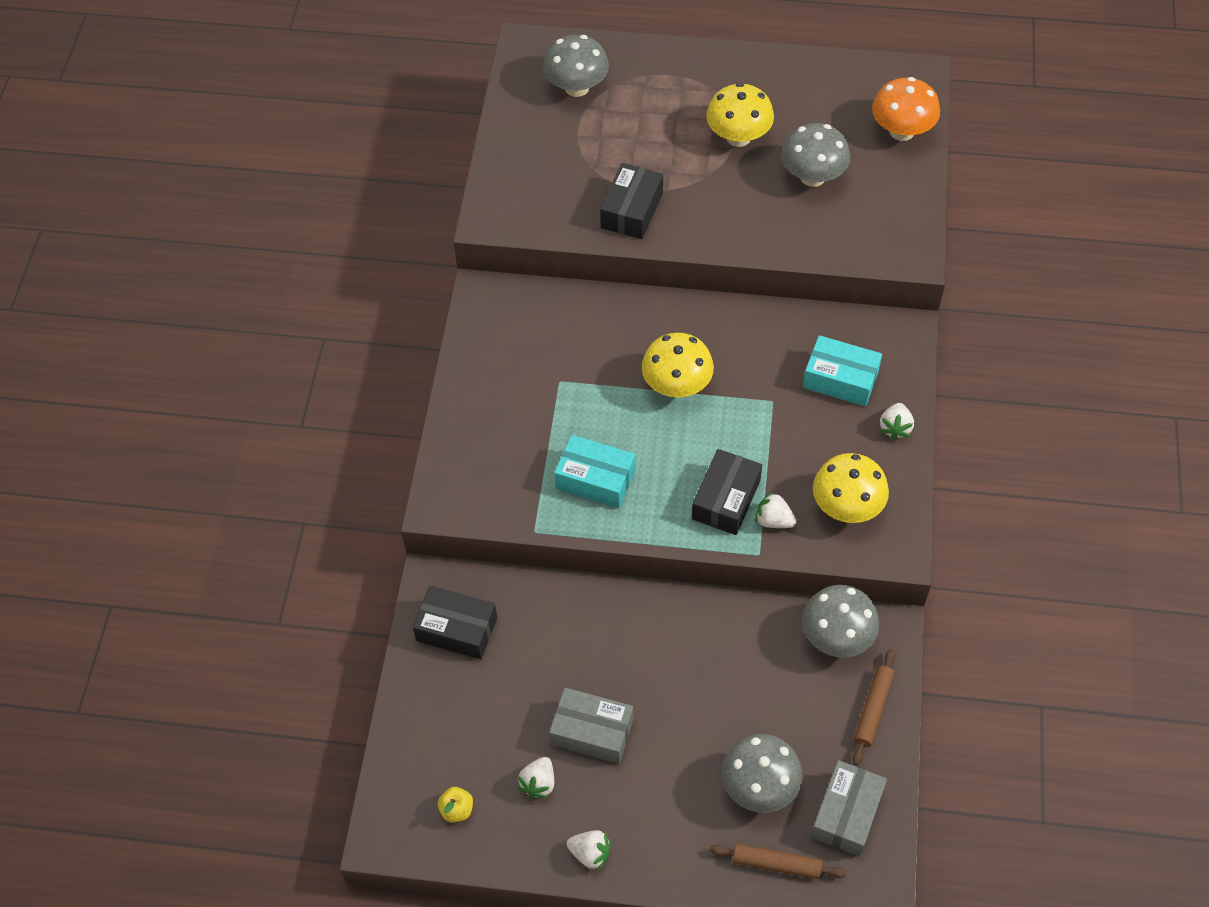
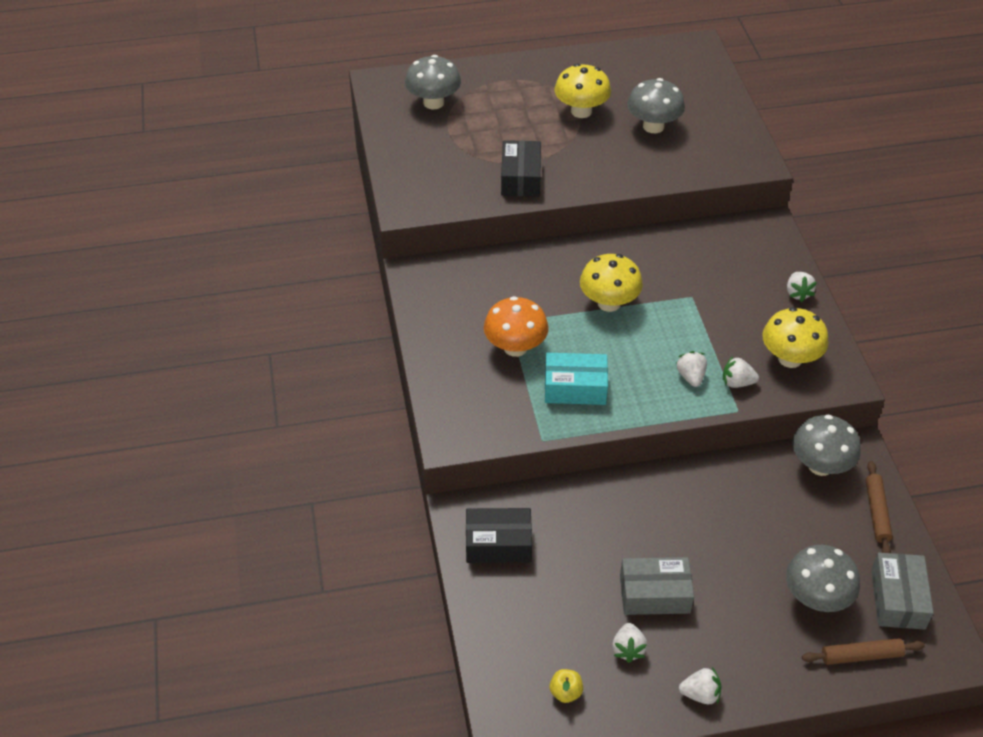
camera: 20 degrees left, 10 degrees down
(726, 499) = (691, 377): black box -> white strawberry
(840, 379) = (737, 269): turquoise box -> none
(901, 131) = (705, 83): orange mushroom -> orange mushroom (515, 347)

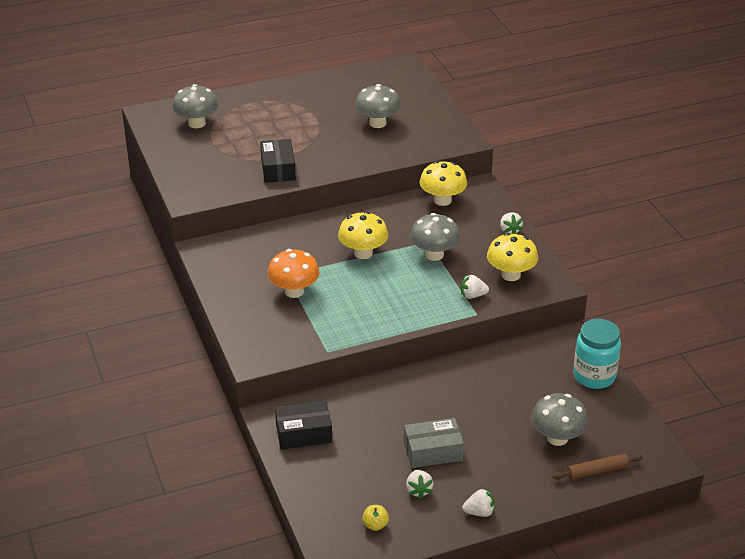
camera: 10 degrees left, 10 degrees down
(575, 388) = (347, 313): turquoise box -> none
(581, 111) = (318, 118): yellow mushroom -> yellow mushroom (442, 200)
(691, 377) = (436, 296): white strawberry -> none
(820, 465) = (546, 350): grey mushroom -> grey mushroom (434, 254)
(877, 512) = (594, 376): brown rolling pin -> turquoise jar
(897, 599) = (618, 431): grey box -> none

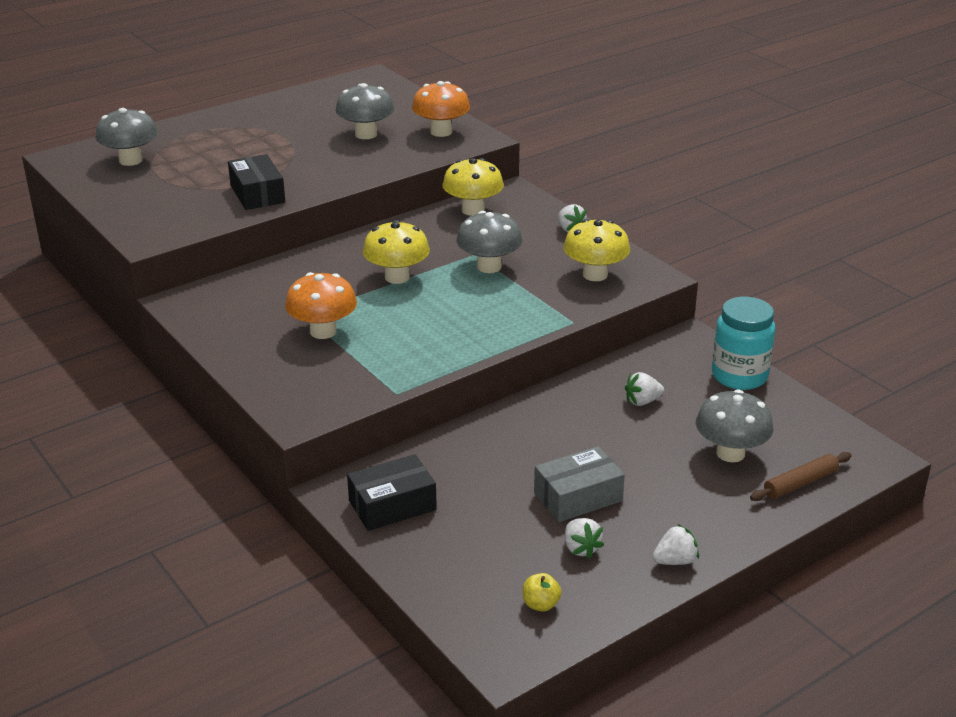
camera: 15 degrees left, 5 degrees down
(436, 129) = (441, 132): none -> orange mushroom
(473, 295) = (558, 303): white strawberry -> white strawberry (642, 401)

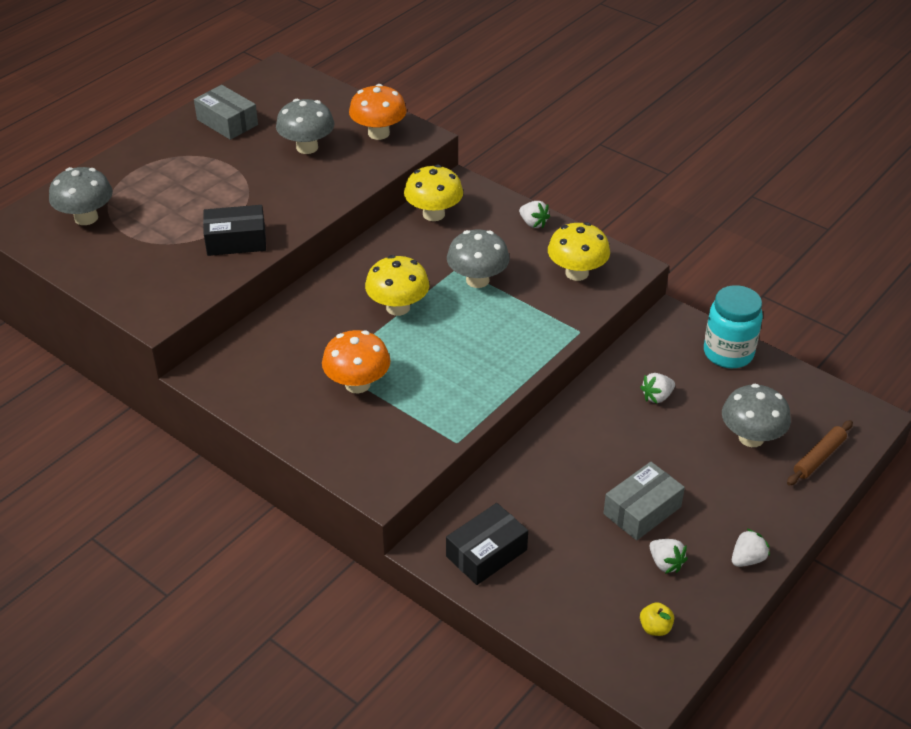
camera: 15 degrees left, 10 degrees up
(257, 194) = (236, 241): black box -> black box turned 60 degrees counterclockwise
(302, 108) = (227, 122): none -> grey box

